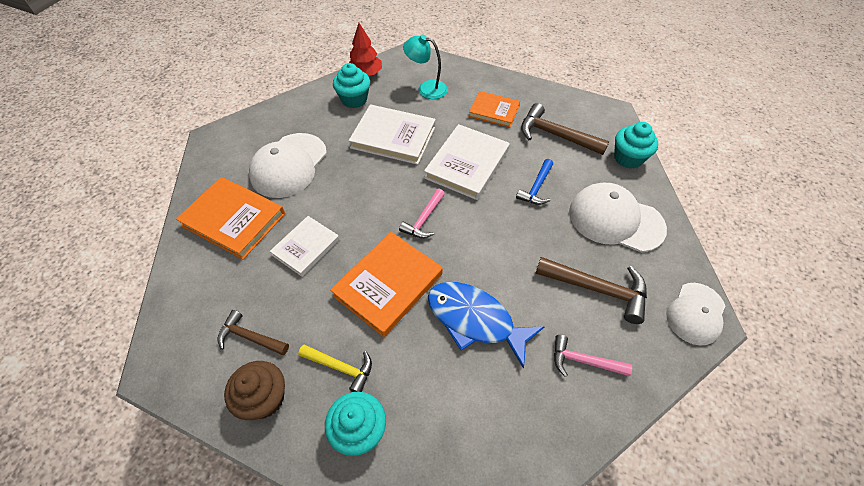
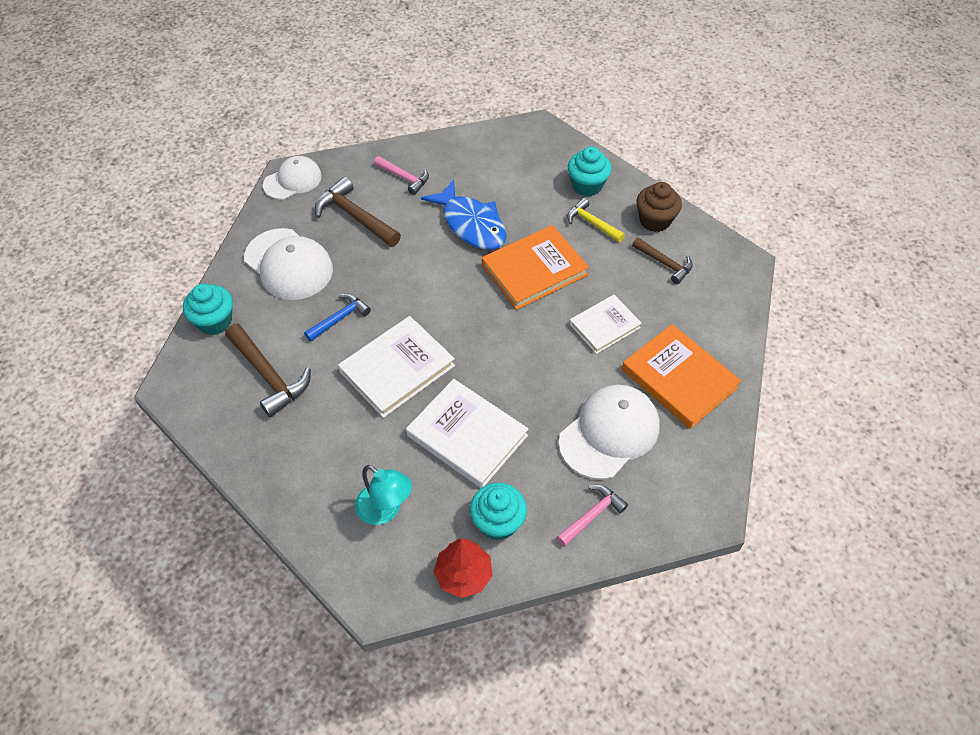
camera: 160 degrees left, 0 degrees up
(424, 220) = (476, 319): pink hammer -> pink hammer (592, 515)
(493, 111) = (317, 437): orange book -> none

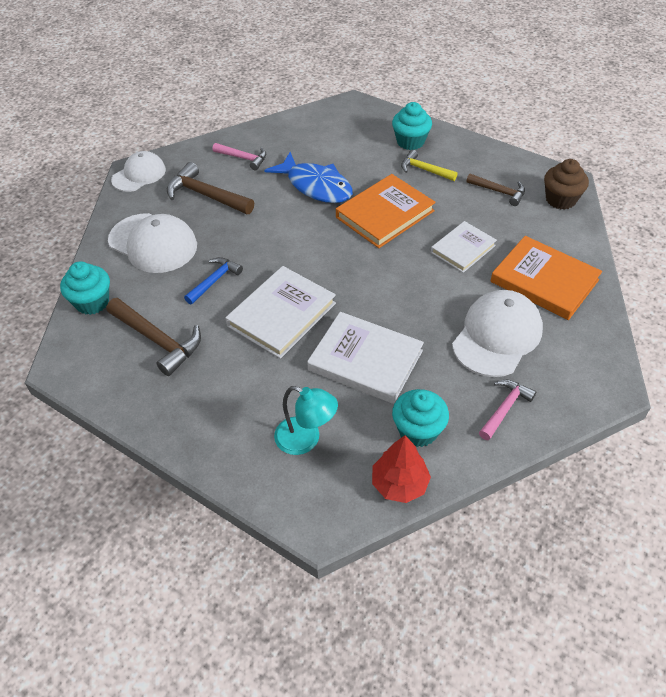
camera: 10 degrees left, 5 degrees down
(655, 220) = (479, 160): brown cupcake -> brown cupcake (560, 199)

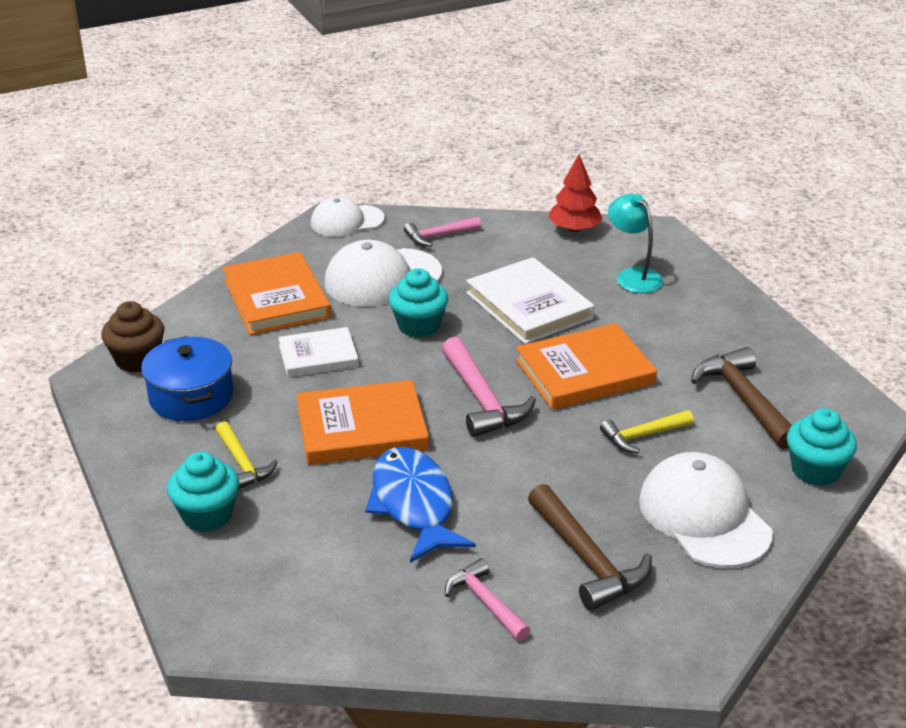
camera: 150 degrees left, 15 degrees down
(139, 175) = (680, 648): white cap -> white cap (347, 221)
(215, 280) = (642, 436): blue hammer -> yellow hammer
(282, 314) = (584, 372): white book -> orange book
(332, 263) = (482, 400): none -> pink hammer
(418, 430) = (528, 249): turquoise cupcake -> turquoise cupcake (418, 326)
(499, 192) = (191, 396): brown hammer -> blue pot

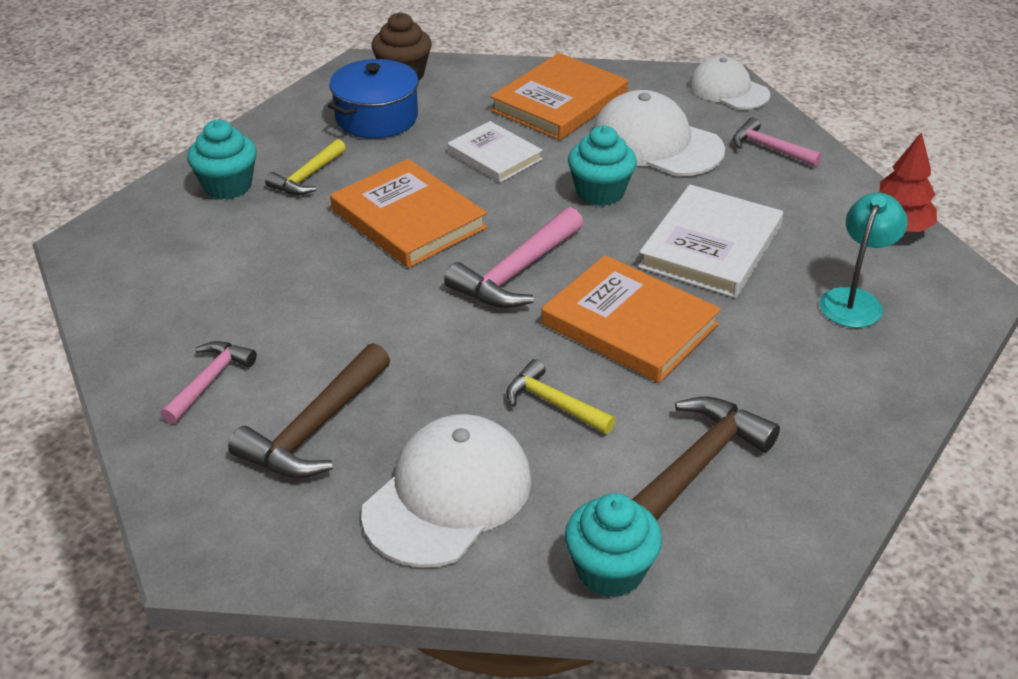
camera: 60 degrees right, 5 degrees up
(414, 504) = (320, 289): blue fish -> none

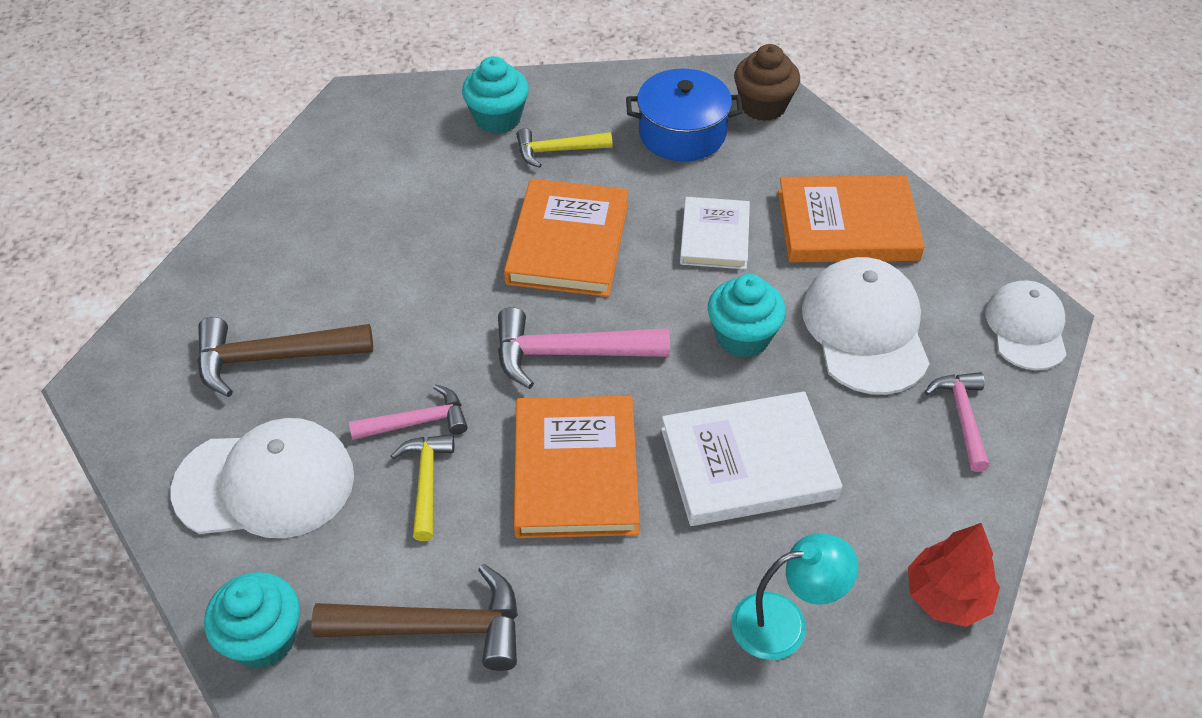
camera: 50 degrees right, 10 degrees up
(210, 381) = (273, 267): pink hammer -> pink hammer (417, 422)

